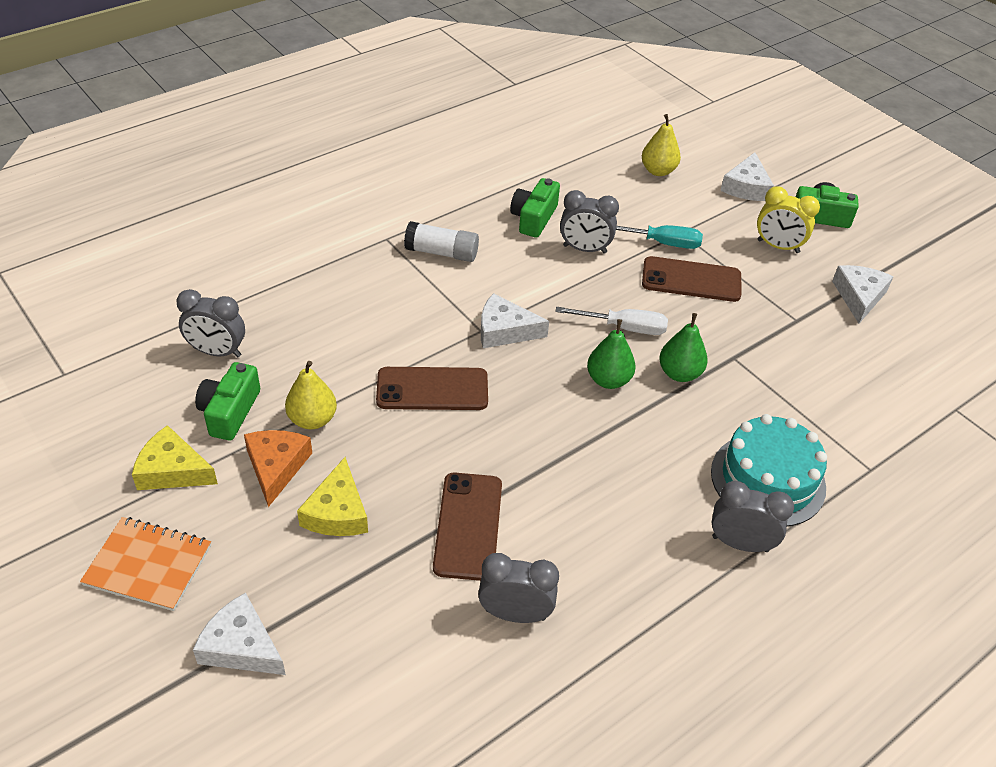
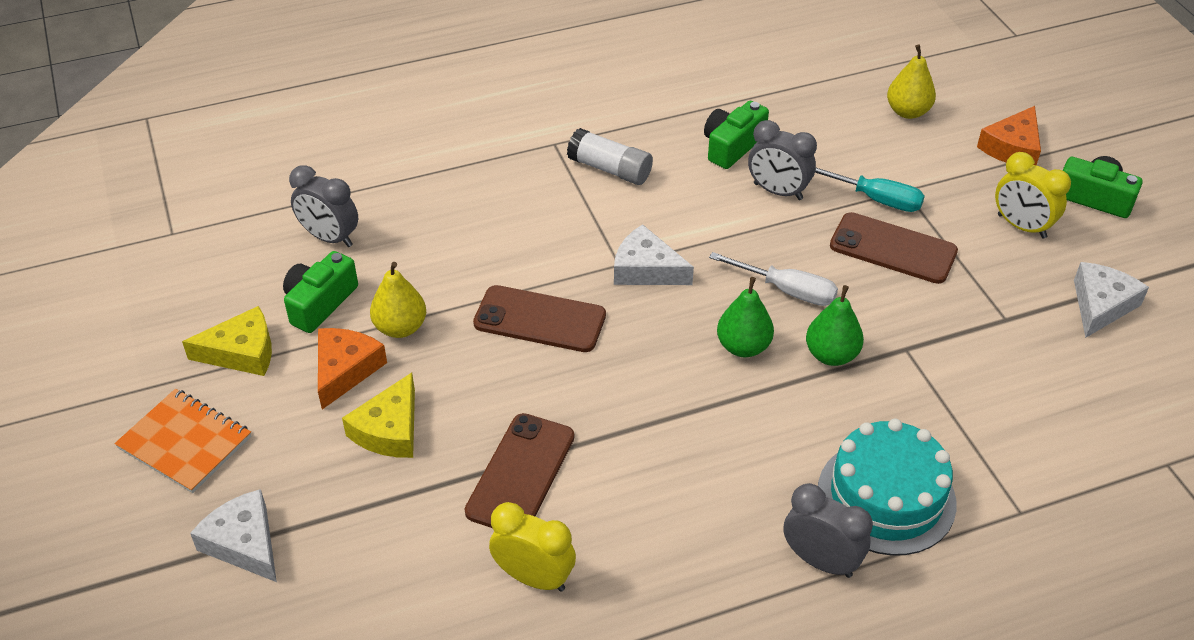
camera: 20 degrees right, 0 degrees up
(172, 470) = (242, 352): yellow cheese -> yellow cheese turned 135 degrees clockwise
(515, 614) = (534, 578): grey clock -> yellow clock
(746, 187) = (1012, 147): white cheese -> orange cheese

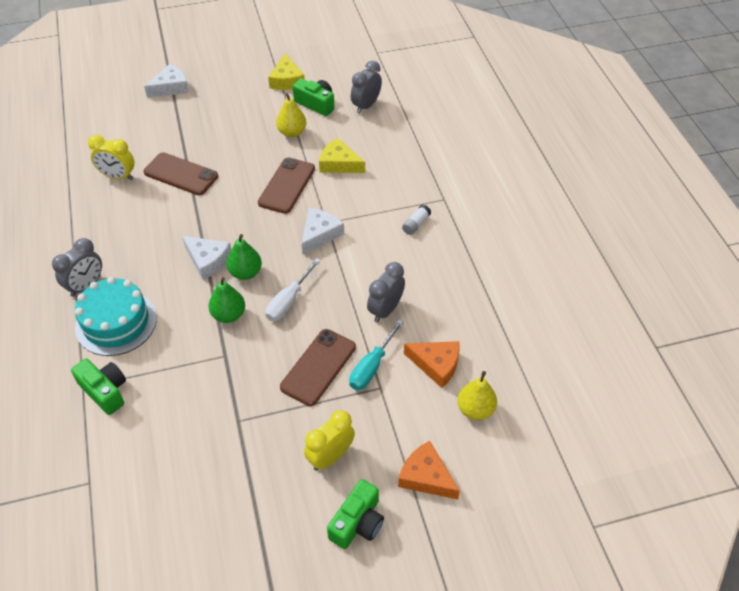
camera: 95 degrees right, 5 degrees up
(185, 442) = (234, 67): orange notebook -> none
(345, 370) = (266, 114): orange cheese -> orange cheese (436, 365)
(389, 429) = (223, 129): yellow cheese -> yellow cheese (339, 163)
(534, 578) = (118, 176): yellow clock -> yellow clock turned 75 degrees clockwise
(610, 169) = (416, 224): white glue stick -> white glue stick, size x0.62
(732, 146) = (437, 291): green camera -> green camera (105, 391)
(1101, 305) = (238, 488): white cheese -> white cheese (207, 260)

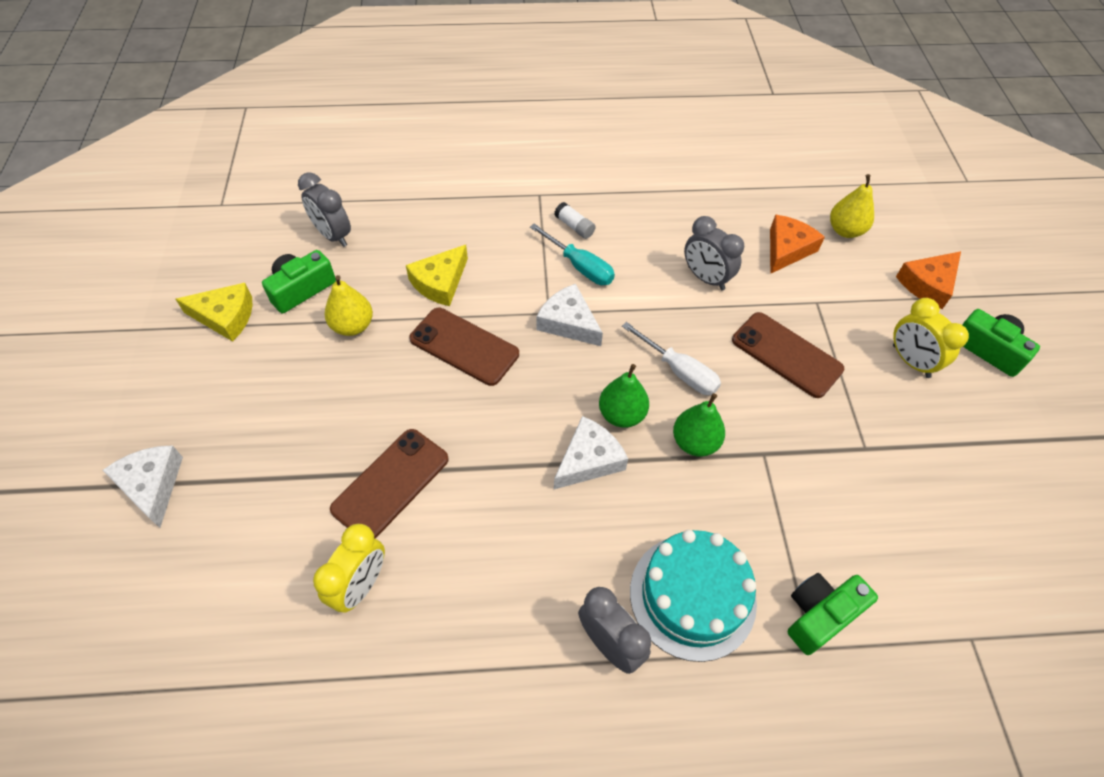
camera: 80 degrees left, 5 degrees up
(372, 367) = (788, 304): turquoise screwdriver -> turquoise screwdriver (580, 266)

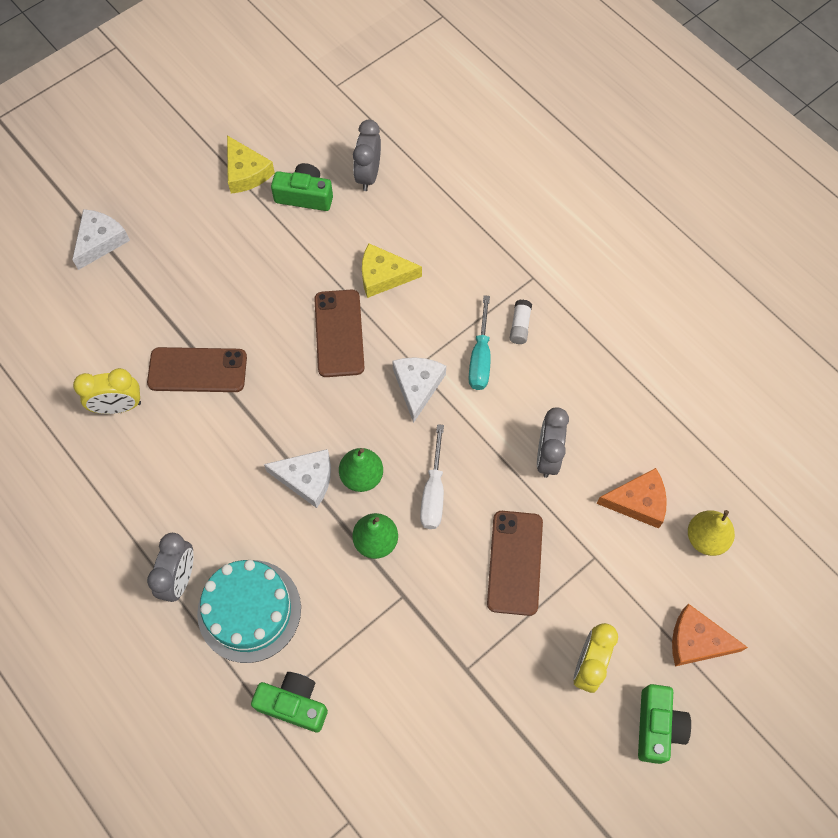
camera: 55 degrees right, 10 degrees up
(352, 326) = (300, 252): yellow pear -> none

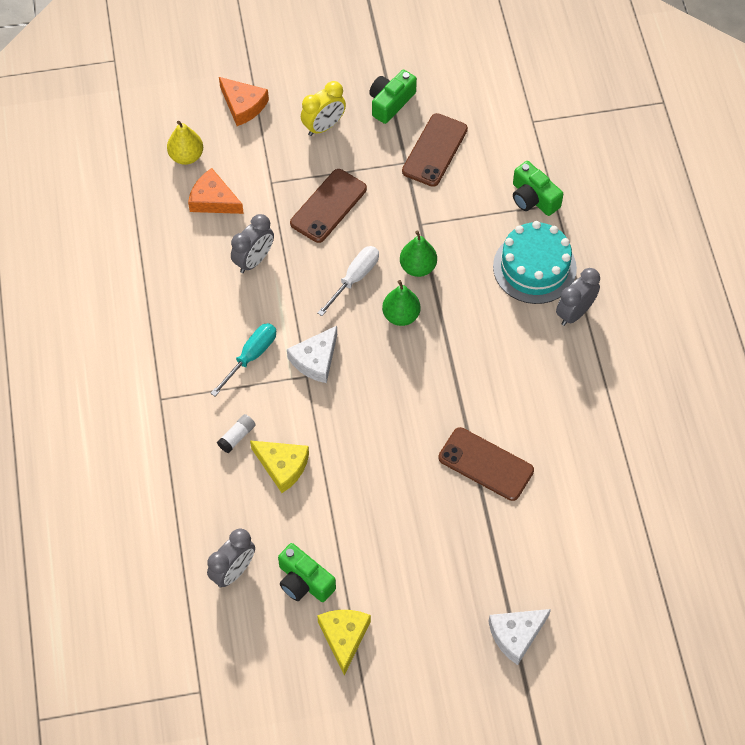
camera: 150 degrees left, 5 degrees down
(118, 406) = (565, 467): yellow clock -> none
(306, 479) = (444, 334): white cheese -> none
(339, 333) = (351, 435): brown phone -> brown phone (434, 150)
(520, 326) = (201, 365): white glue stick -> white glue stick (237, 437)
(657, 726) = (305, 76): green camera -> green camera (390, 102)

